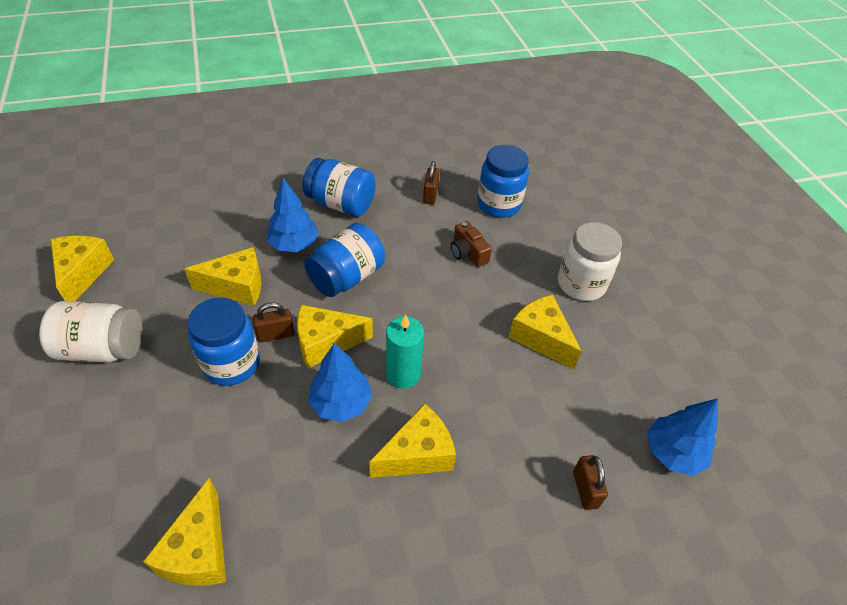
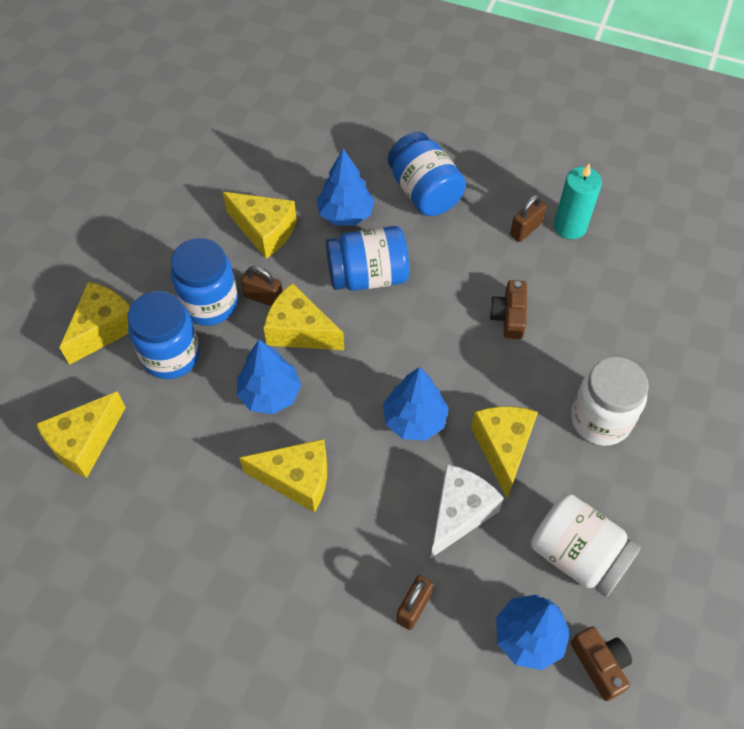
camera: 40 degrees right, 10 degrees up
(83, 273) = (152, 148): yellow cheese -> yellow cheese (103, 328)
(103, 348) = (124, 231): white jar -> white jar (577, 555)
(403, 374) = (342, 401): turquoise candle -> turquoise candle (570, 226)
(466, 355) = (414, 420): none -> blue tree
(499, 204) = (593, 279): blue jar -> blue jar (171, 355)
(553, 400) = (459, 513): none -> white cheese
(728, 439) = (600, 664): none -> brown camera

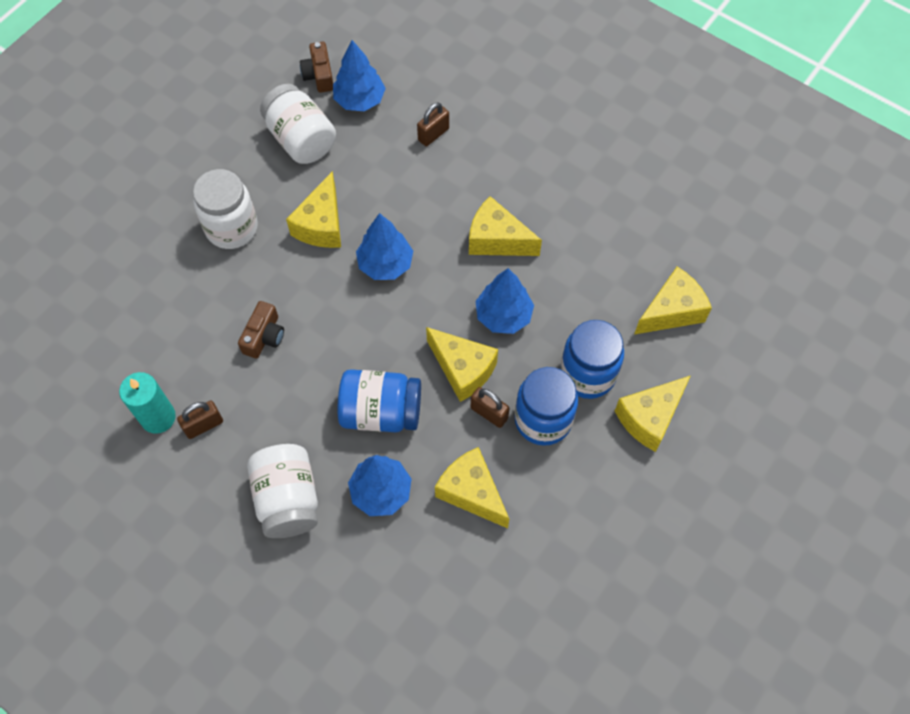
camera: 165 degrees left, 5 degrees up
(424, 192) = (288, 499): blue jar -> white jar
(459, 513) = (376, 186): white cheese -> none

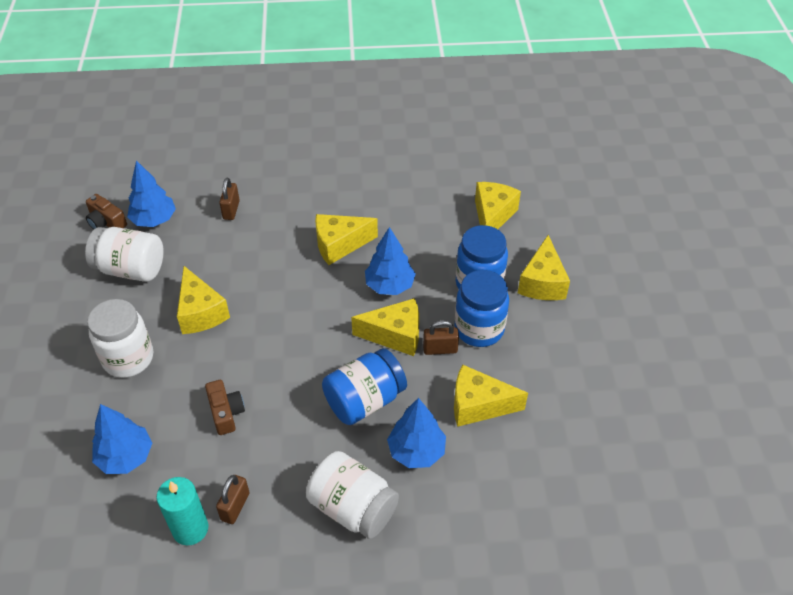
camera: 40 degrees left, 15 degrees down
(385, 264) = (274, 307): blue tree -> blue tree (126, 457)

